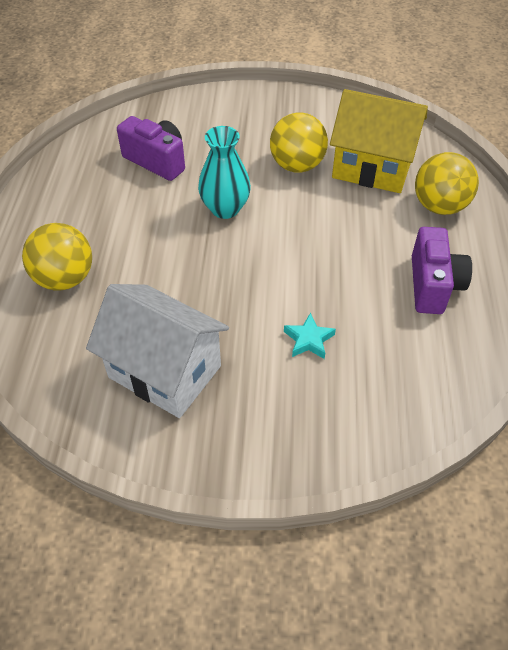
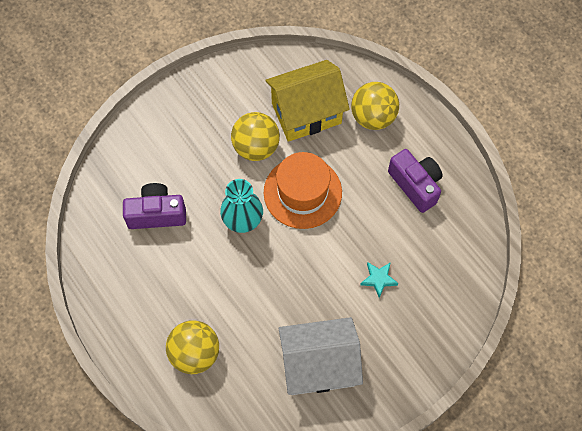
camera: 40 degrees left, 15 degrees up
(305, 222) = (302, 192): none -> orange hat

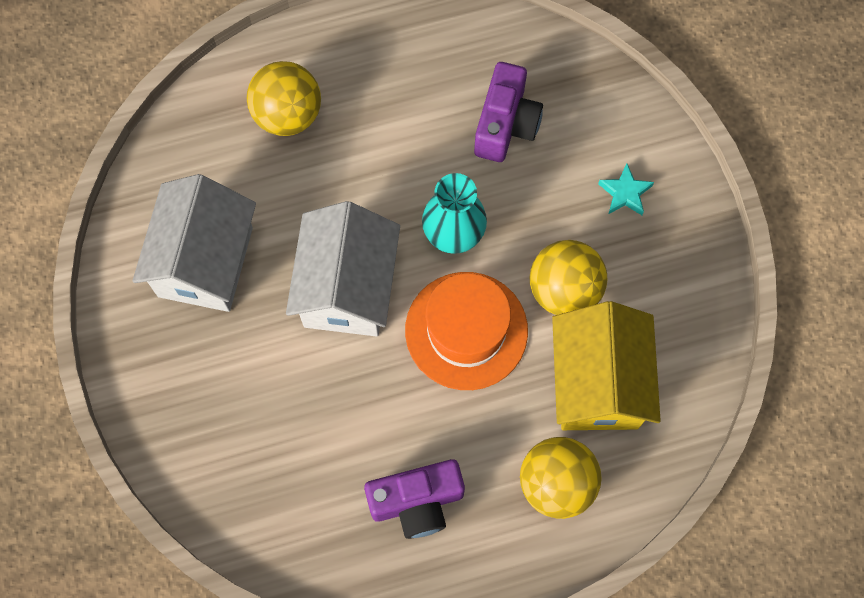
camera: 110 degrees right, 5 degrees up
(302, 270) = (347, 288): none -> white house
(378, 279) = (291, 387): turquoise star -> turquoise star (625, 193)

